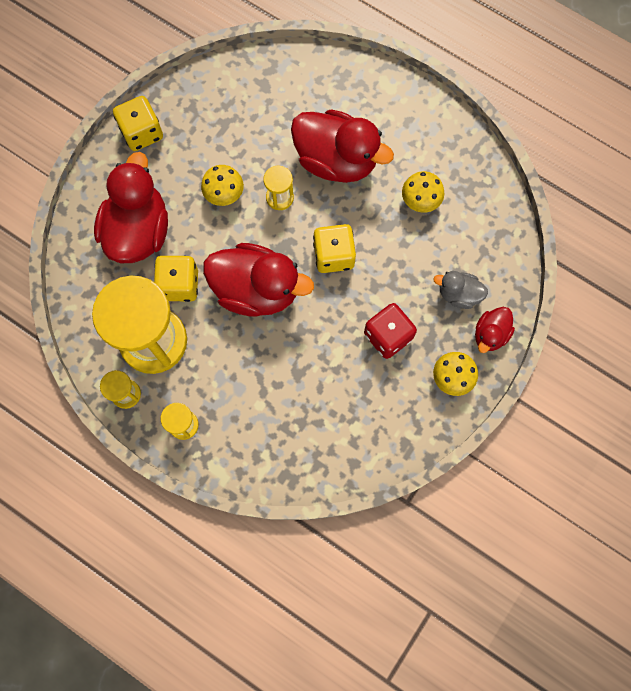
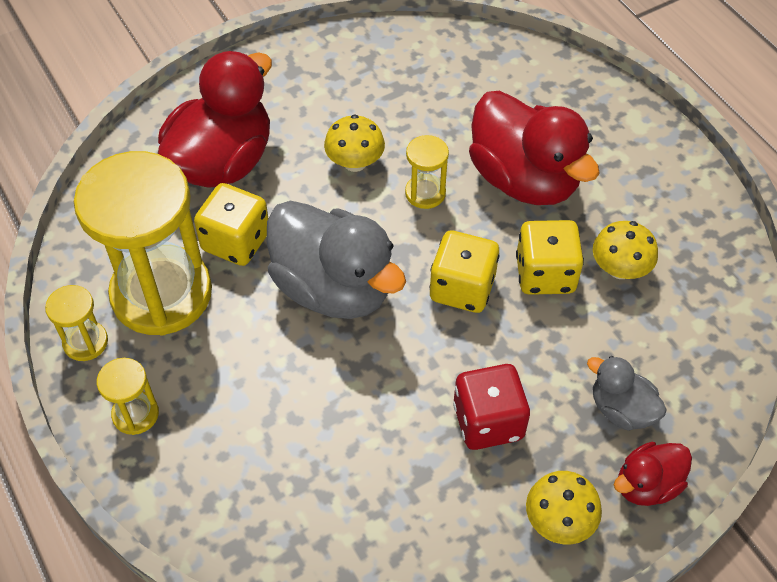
camera: 25 degrees right, 20 degrees down
(142, 133) = (292, 62): yellow dice -> yellow dice (545, 274)
(256, 290) = (333, 288): red duck -> grey duck

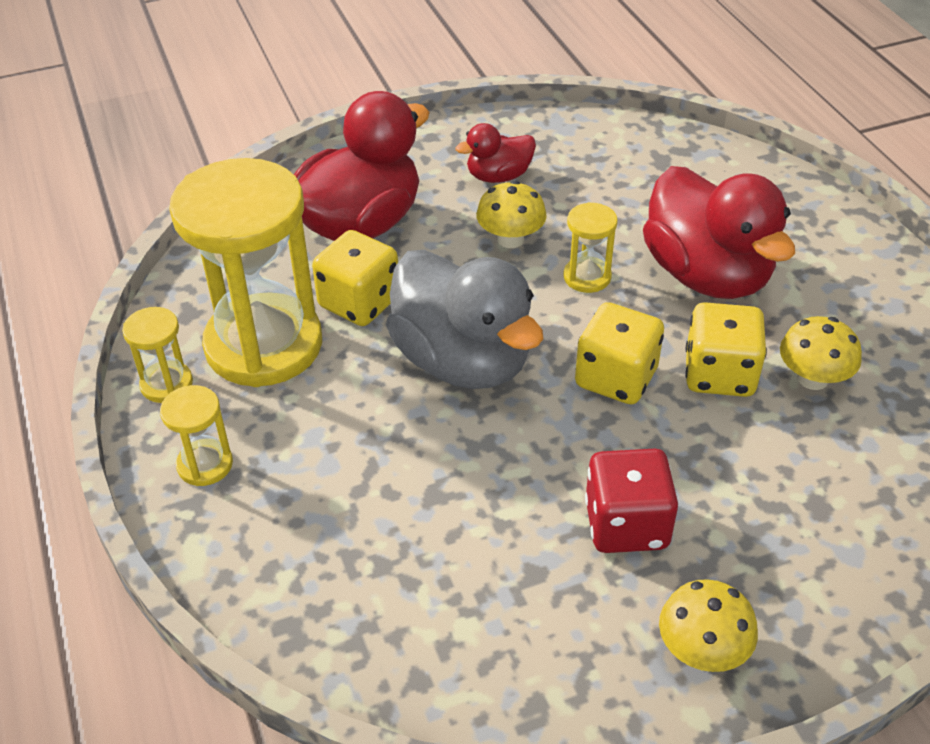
camera: 10 degrees right, 10 degrees down
(621, 409) = (798, 532): grey duck -> none
(647, 485) = (822, 623): red duck -> red duck (498, 176)

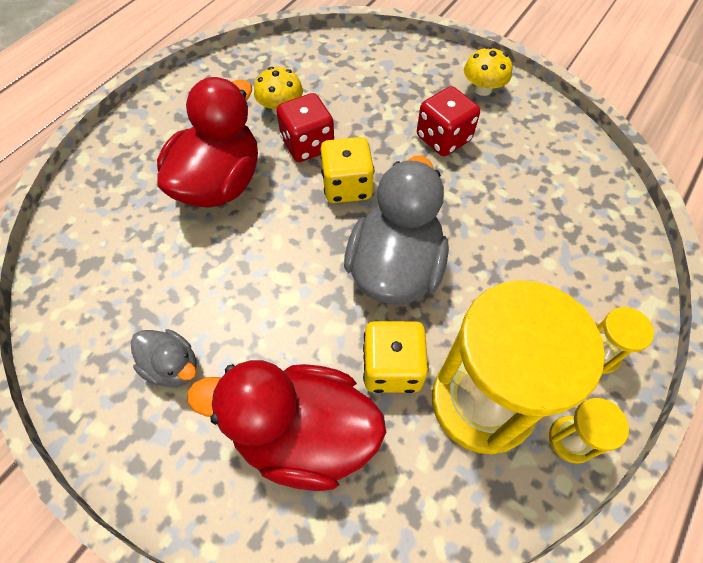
camera: 125 degrees left, 15 degrees up
(498, 176) = (173, 366): red duck -> grey duck
(510, 239) = (252, 311): yellow mushroom -> none
(587, 277) = (264, 243): yellow hourglass -> none
(719, 374) = (307, 145): yellow dice -> red dice

